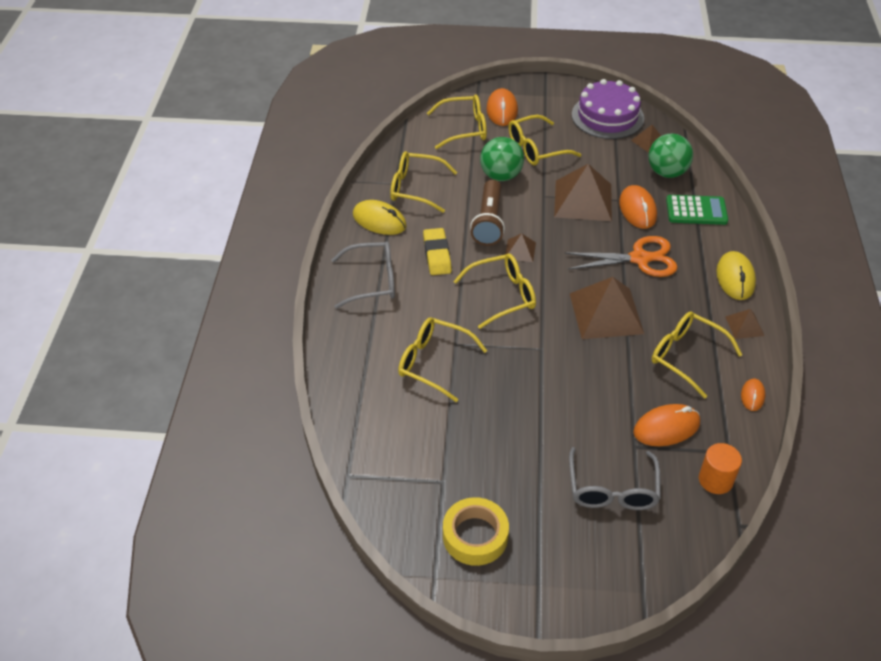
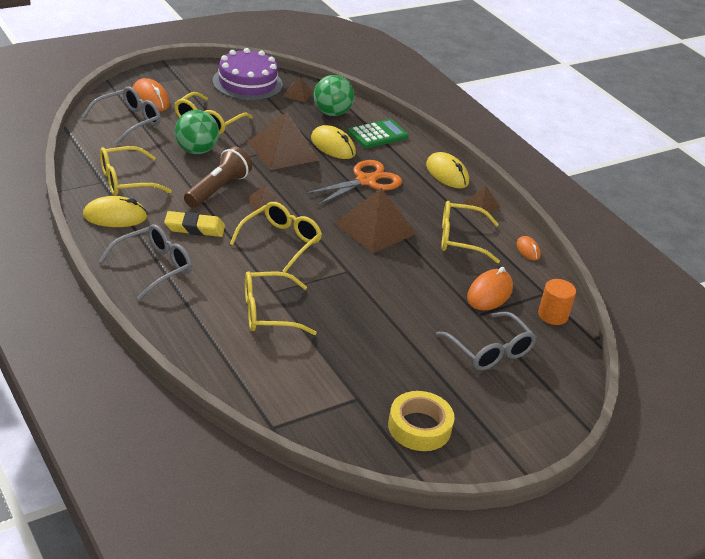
camera: 40 degrees left, 10 degrees down
(437, 255) = (194, 228): yellow eraser -> yellow eraser turned 45 degrees counterclockwise
(464, 128) = (128, 121): yellow glasses -> grey glasses
(488, 222) = (218, 189): brown flashlight -> brown flashlight turned 120 degrees counterclockwise
(637, 210) = (333, 146): orange mouse -> yellow mouse

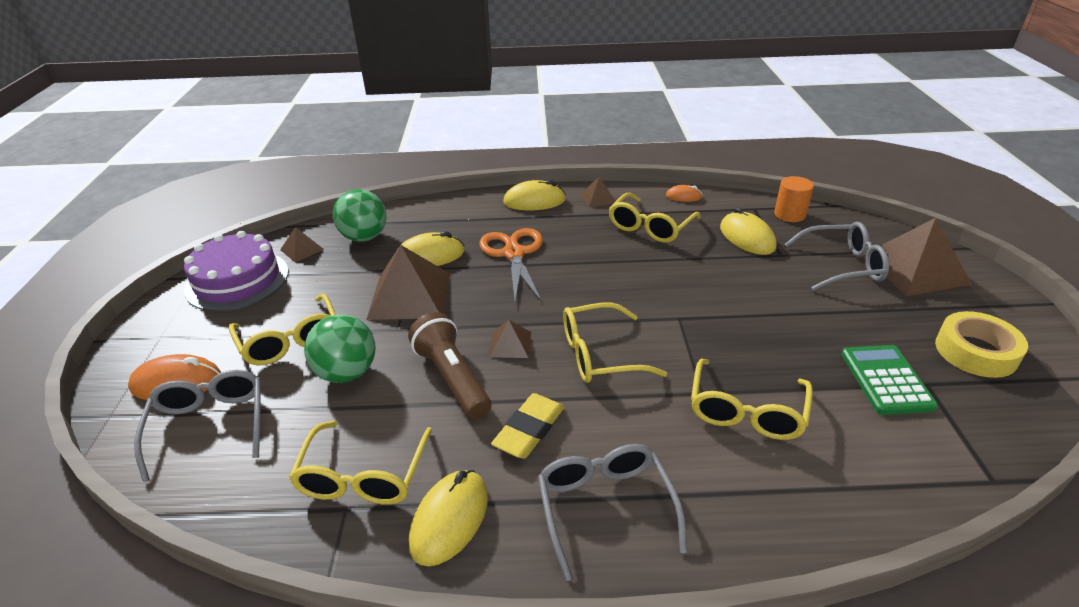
camera: 55 degrees left, 0 degrees up
(281, 241) = (599, 354): yellow glasses -> yellow glasses turned 75 degrees counterclockwise
(375, 228) = (606, 274): brown pyramid -> brown pyramid (914, 269)
(378, 135) = (433, 220): green calculator -> green calculator (886, 380)
(489, 293) = (747, 237): orange mouse -> yellow mouse

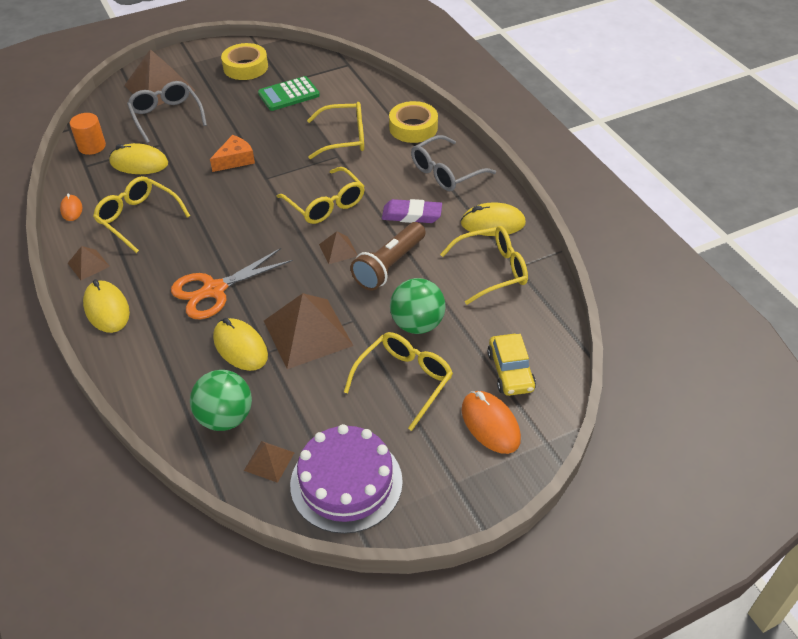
camera: 115 degrees left, 10 degrees up
(210, 425) = (510, 371): grey glasses -> yellow car
(529, 430) = (411, 215): yellow eraser -> purple eraser
(650, 227) = (138, 218): yellow glasses -> yellow glasses turned 150 degrees counterclockwise
(728, 301) = (235, 160): none -> orange cheese
(747, 237) = (139, 163): yellow mouse -> yellow mouse turned 60 degrees clockwise
(752, 509) = (413, 128): none -> yellow tape

